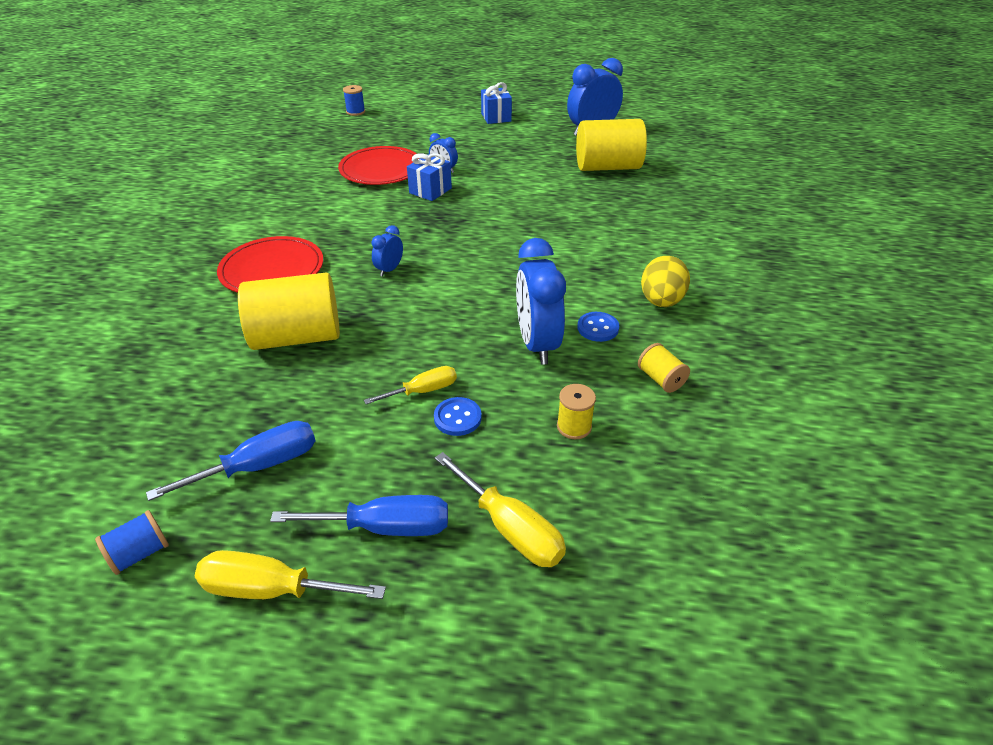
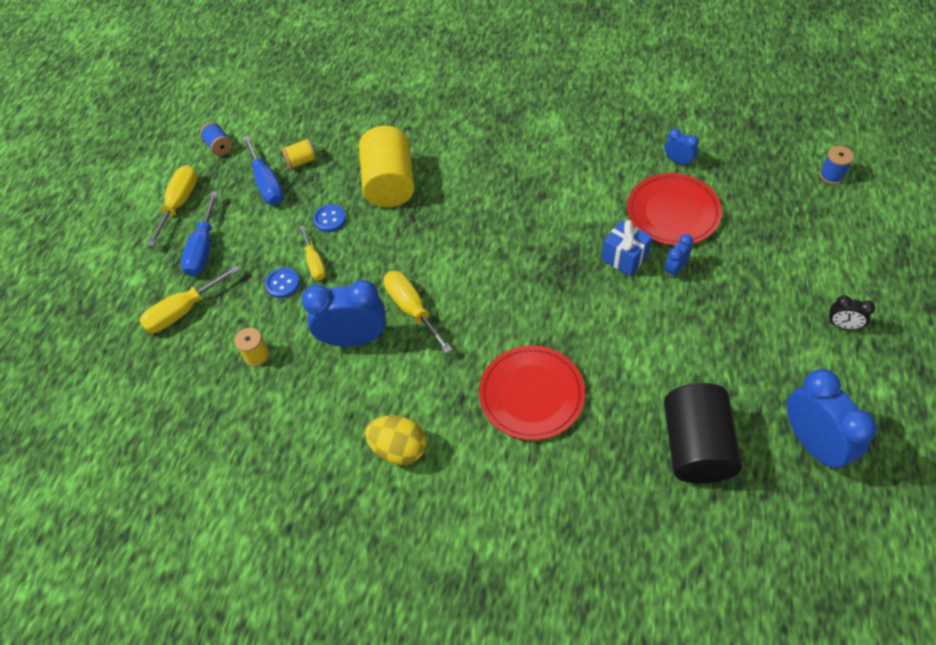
camera: 100 degrees right, 15 degrees up
(272, 269) = (482, 155): red plate -> red plate (531, 394)
(389, 269) = (474, 232): blue clock -> blue clock (678, 161)
(493, 305) = (412, 309): none -> yellow screwdriver
(496, 117) = (843, 325): blue gift -> black clock
(598, 328) = (367, 387): blue button -> blue button (330, 219)
(607, 167) = (696, 446): yellow cylinder -> black cylinder
(660, 379) = (293, 425): yellow spool -> yellow spool (301, 161)

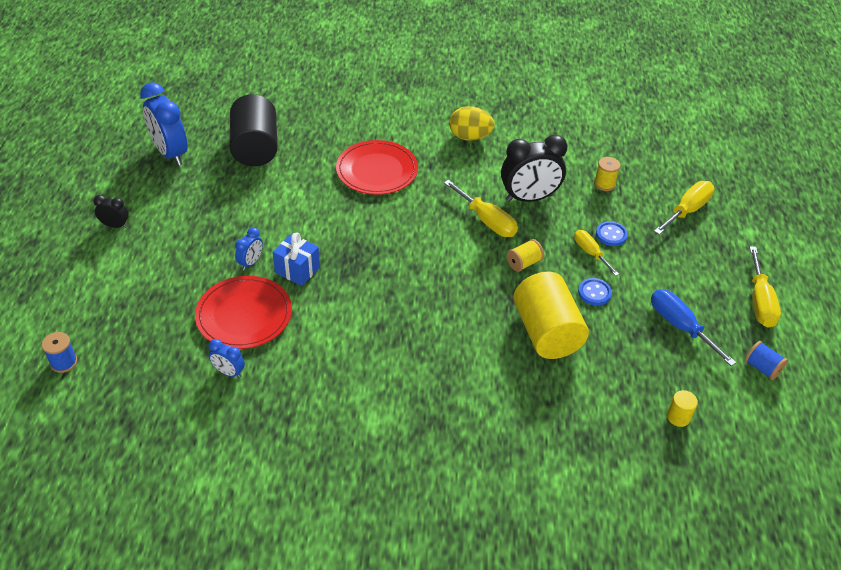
camera: 165 degrees right, 10 degrees down
(203, 249) = (704, 260): blue screwdriver -> none
(301, 161) = (656, 353): yellow spool -> yellow spool (524, 263)
(310, 114) = (678, 417): none -> yellow cylinder
(354, 338) = (529, 198): blue clock -> black clock

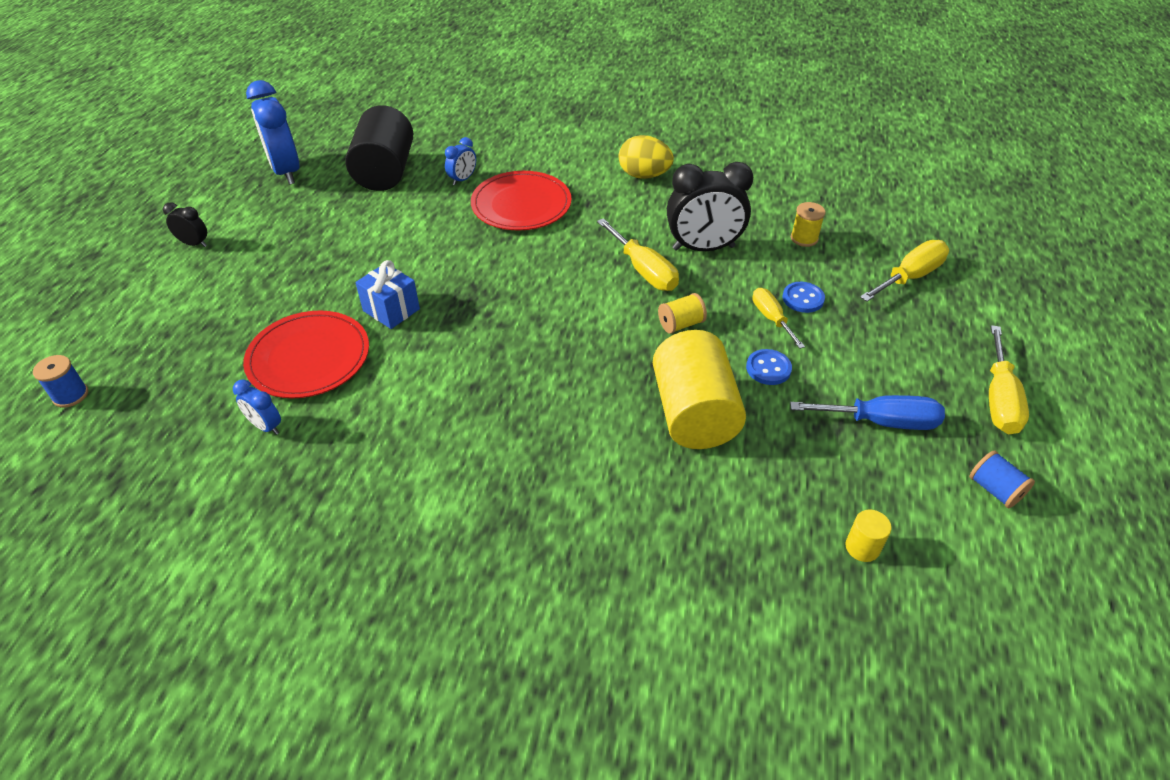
camera: 10 degrees right, 0 degrees up
(251, 262) = (337, 297): blue clock -> blue clock (462, 179)
(680, 326) = (881, 422): blue screwdriver -> blue screwdriver turned 120 degrees clockwise

